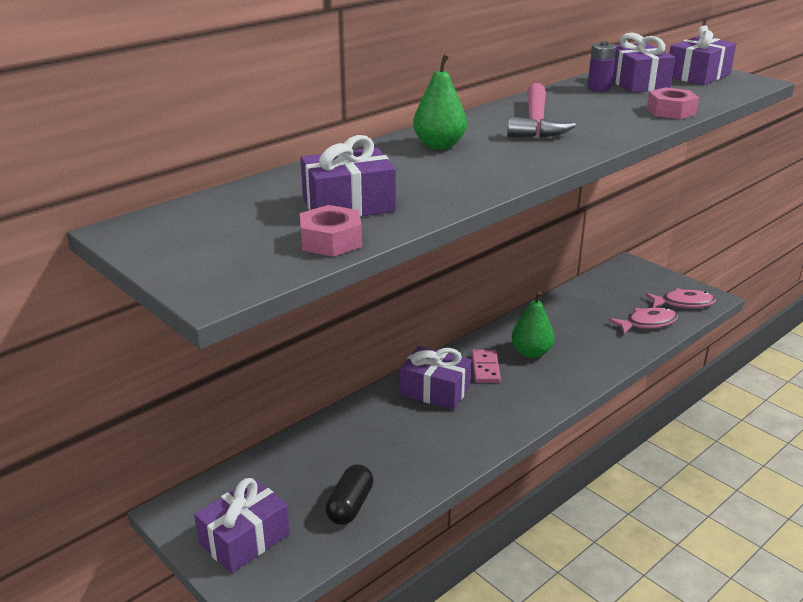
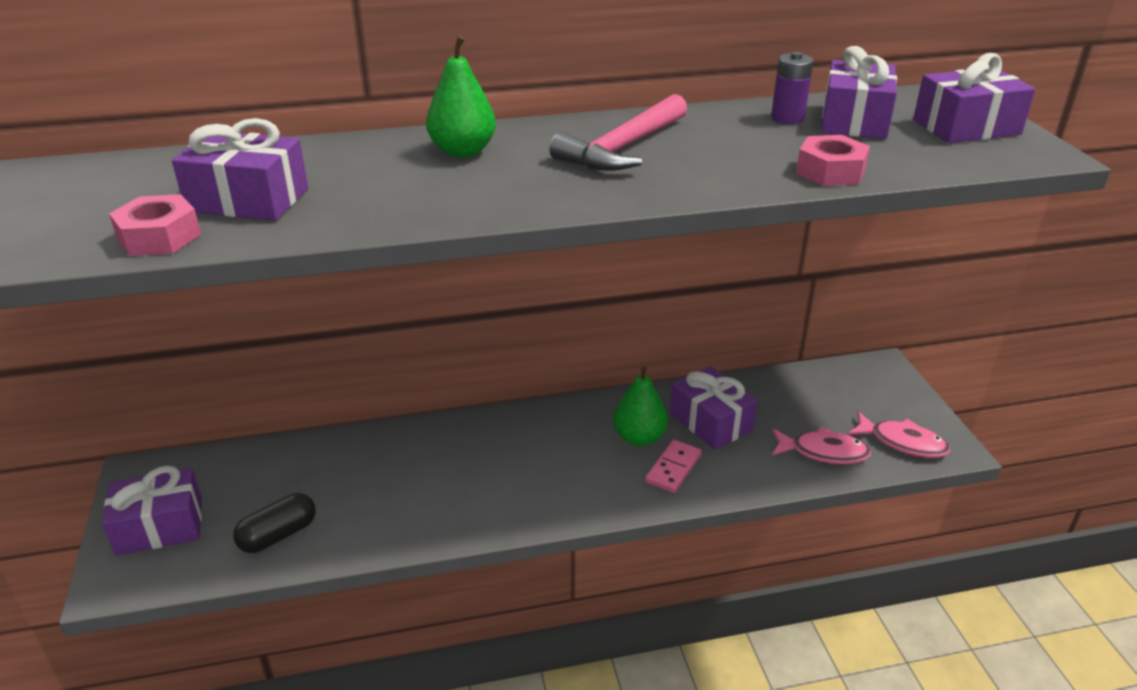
camera: 30 degrees right, 5 degrees up
(435, 391) = (488, 443): purple gift -> purple gift (710, 422)
(485, 368) = (568, 437): pink domino -> pink domino (673, 468)

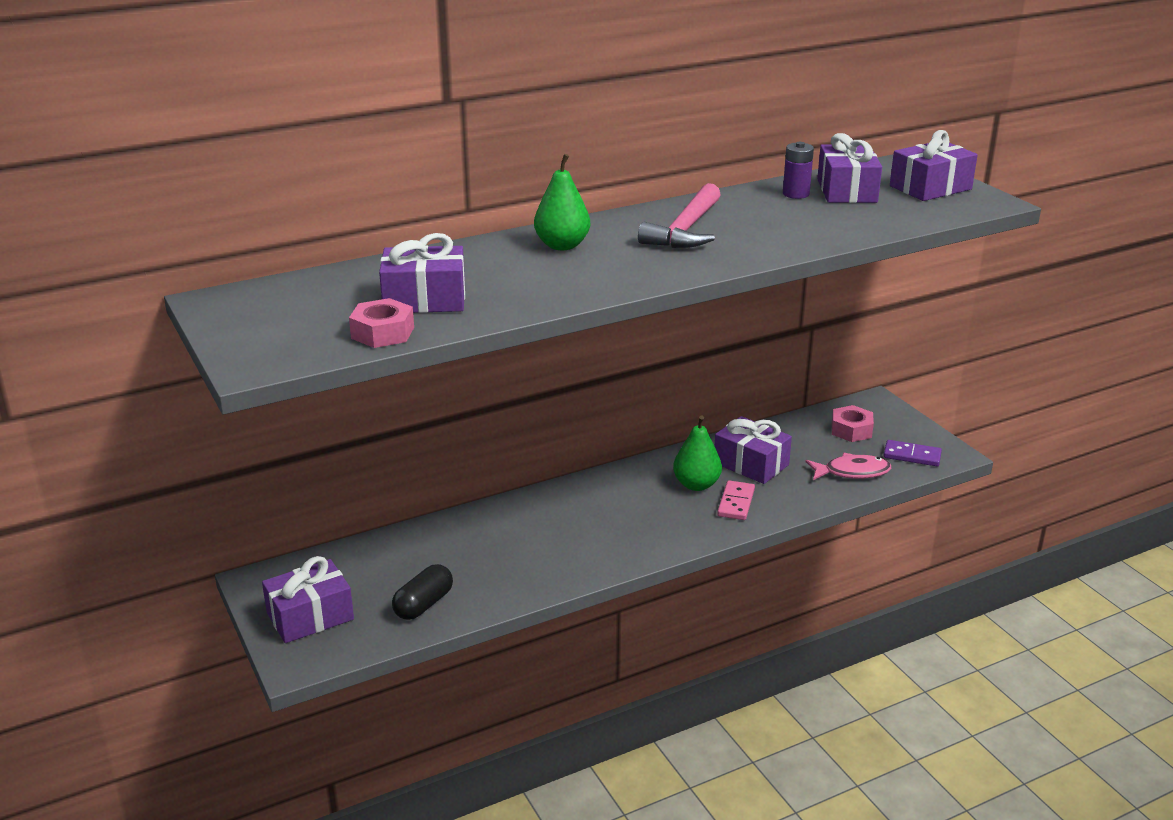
camera: 15 degrees left, 5 degrees down
(830, 171) = (850, 230): pink nut -> pink nut (851, 430)
(902, 442) = (912, 456): pink fish -> purple domino

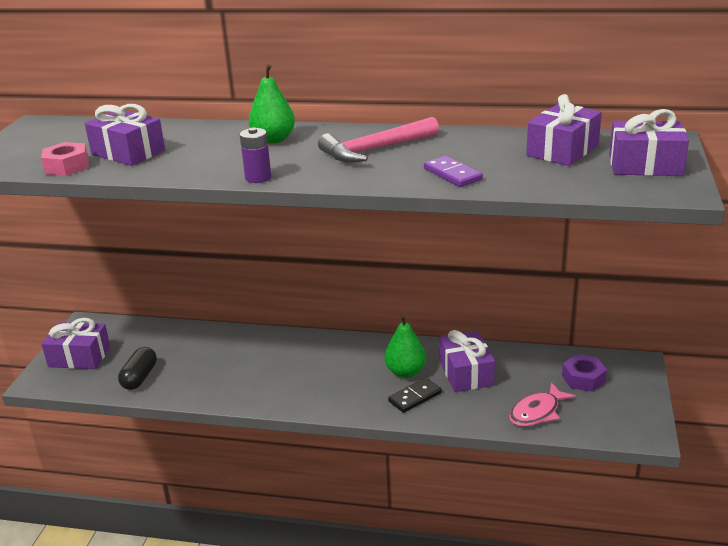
camera: 40 degrees right, 0 degrees up
(423, 604) = (140, 377): black capsule -> black capsule turned 60 degrees counterclockwise
(736, 503) = (415, 397): pink domino -> black domino
(796, 194) = (514, 143): purple battery -> purple battery (258, 178)
(851, 430) = (583, 378): pink nut -> purple nut
(852, 472) = (537, 412): pink fish -> pink fish turned 105 degrees clockwise
(912, 456) = (608, 420): purple domino -> purple domino (452, 174)

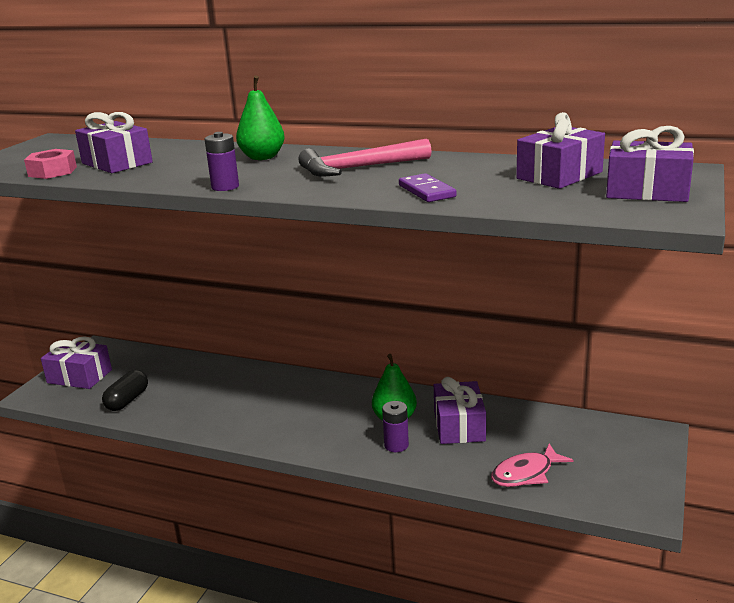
camera: 10 degrees right, 5 degrees down
(415, 397) = (396, 445): black domino -> purple battery
(583, 378) = (588, 443): purple nut -> none

